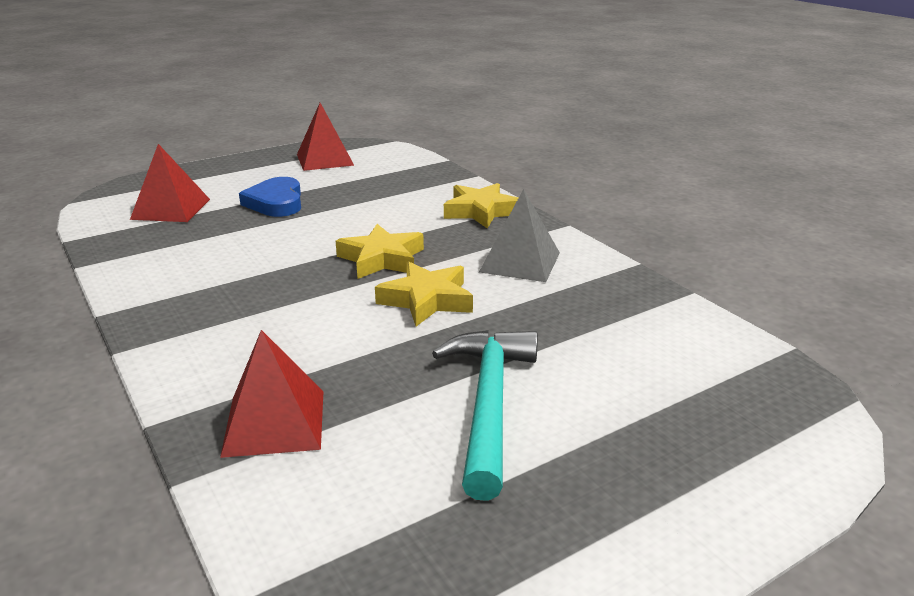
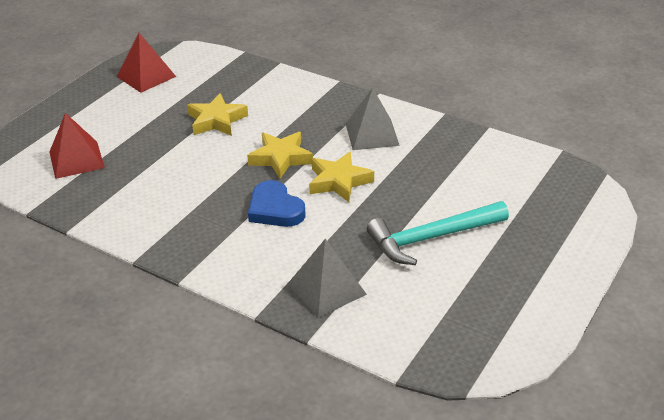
camera: 25 degrees left, 10 degrees up
(274, 422) = (326, 289): red pyramid -> grey pyramid
(276, 202) = (153, 130): blue heart -> blue heart (275, 209)
(481, 211) = (311, 97): yellow star -> yellow star (216, 120)
(489, 404) = (431, 238): turquoise hammer -> turquoise hammer turned 90 degrees counterclockwise

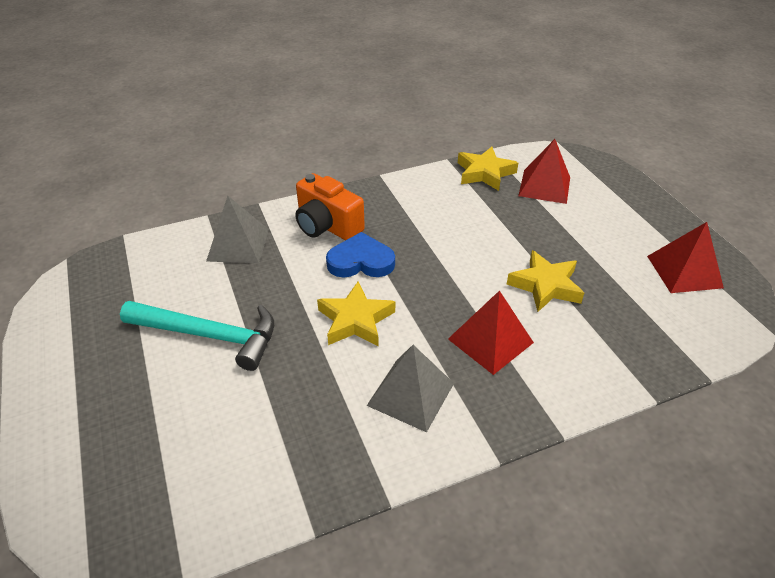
camera: 125 degrees right, 5 degrees up
(248, 250) = (327, 226): none -> orange camera
(281, 158) = (434, 299): yellow star -> yellow star (484, 173)
(295, 123) = (490, 340): none -> red pyramid
(431, 238) = (210, 336): turquoise hammer -> turquoise hammer turned 90 degrees clockwise

